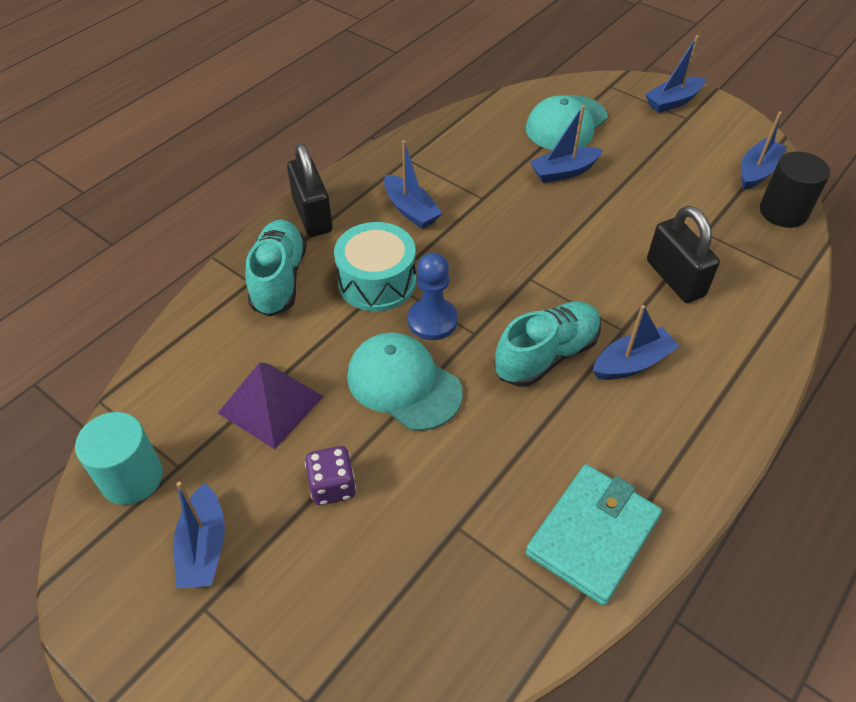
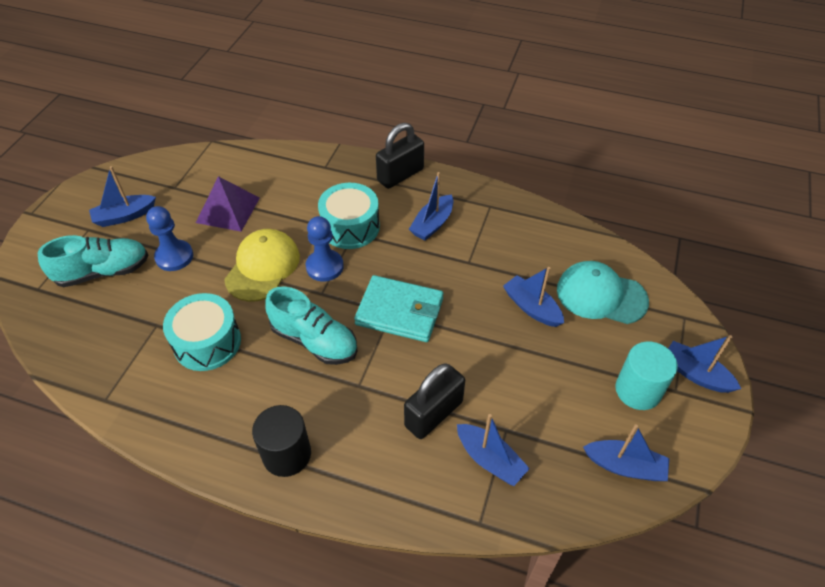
camera: 70 degrees right, 0 degrees up
(132, 477) = (163, 172): turquoise cylinder -> turquoise cylinder (638, 390)
(279, 279) = (332, 179): turquoise shoe -> turquoise shoe (103, 272)
(332, 486) = (174, 257): purple dice -> blue pawn
(403, 383) = (263, 267): turquoise cap -> yellow cap
(511, 468) = (207, 342): none -> turquoise drum
(592, 535) = (162, 401): turquoise wallet -> turquoise wallet (399, 311)
(632, 363) = (325, 398): blue boat -> blue boat (490, 459)
(783, 212) = (573, 497): black cylinder -> black cylinder (287, 454)

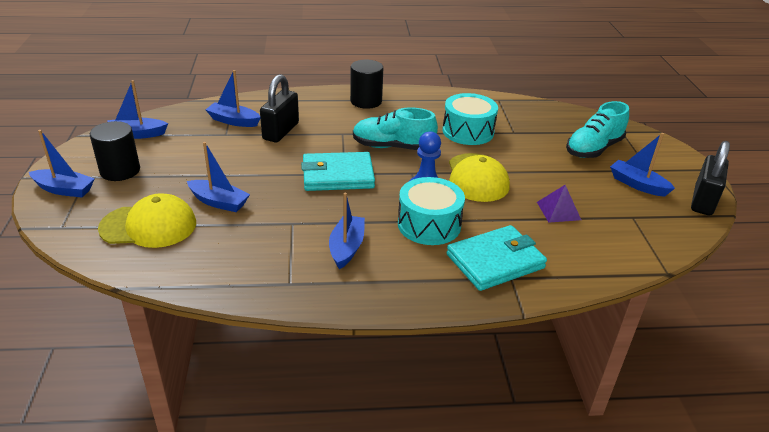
camera: 155 degrees right, 15 degrees down
(124, 216) = (637, 184): blue boat -> blue boat turned 90 degrees counterclockwise
(174, 257) = (556, 168): blue pawn -> none
(228, 210) = (558, 211): purple pyramid -> purple pyramid, size x0.66
(325, 181) = (495, 261): none -> turquoise wallet
(400, 175) = (416, 292): black padlock -> black padlock (703, 201)
(601, 295) = (149, 226): turquoise cap -> yellow cap
(638, 390) = (120, 171): turquoise cylinder -> black cylinder

